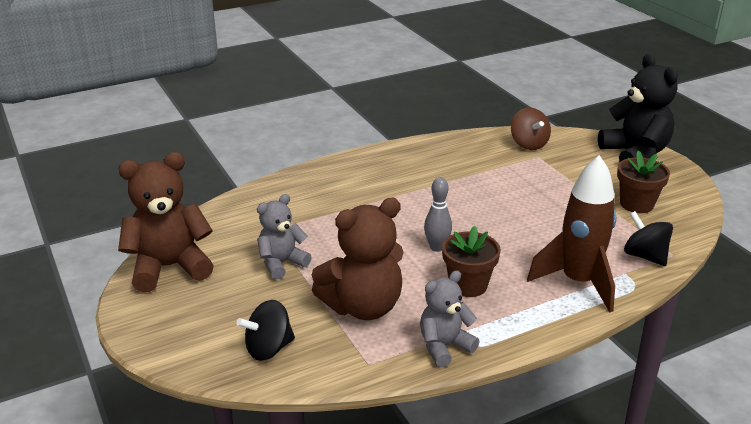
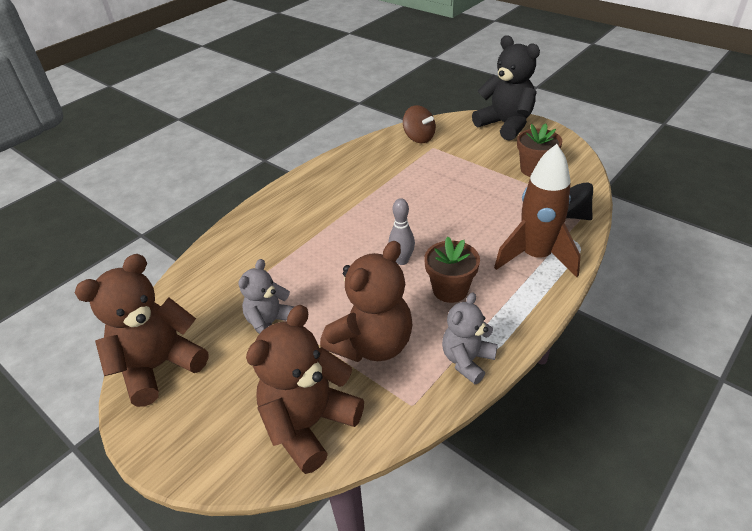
camera: 20 degrees left, 10 degrees up
(268, 348) = (309, 424): black spinning top -> brown teddy bear

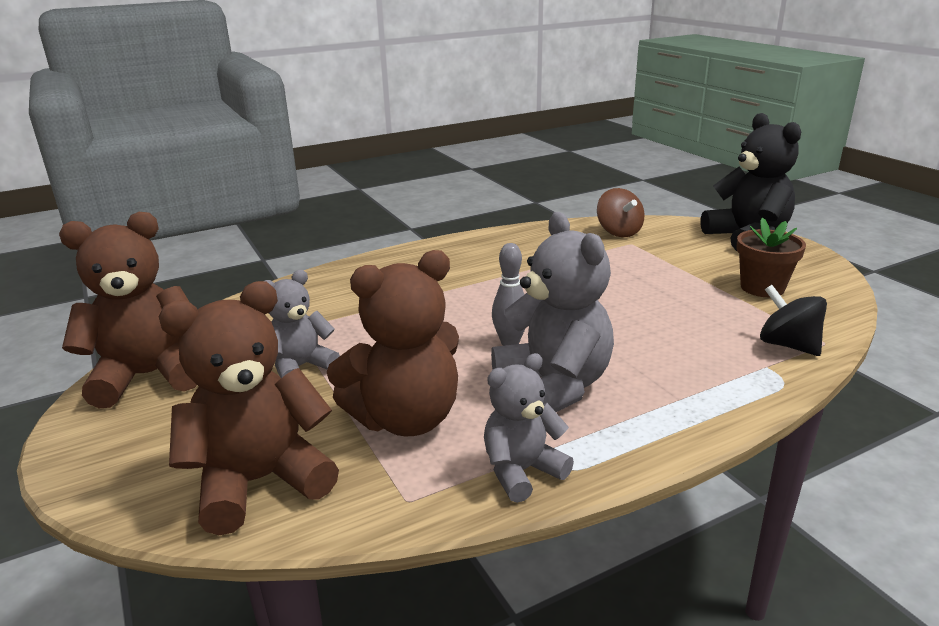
camera: 20 degrees right, 15 degrees down
(450, 290) = (553, 387): brown flower pot -> grey teddy bear
(536, 257) = (704, 379): brown rocket -> none

